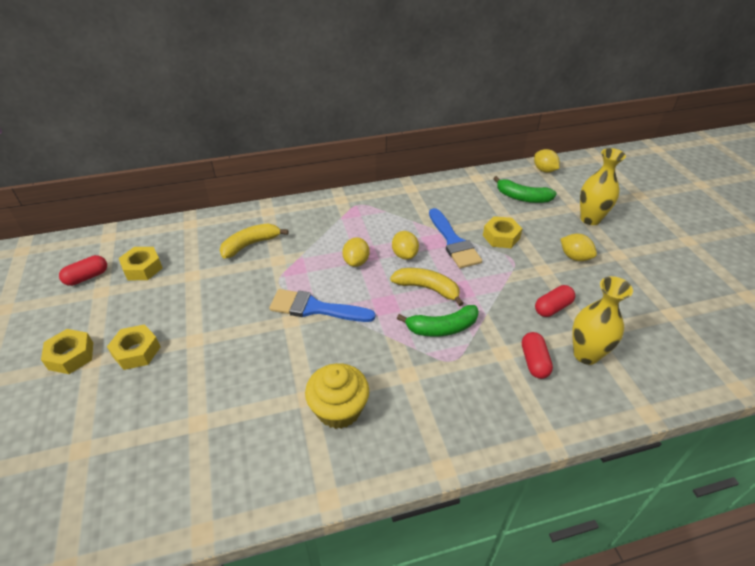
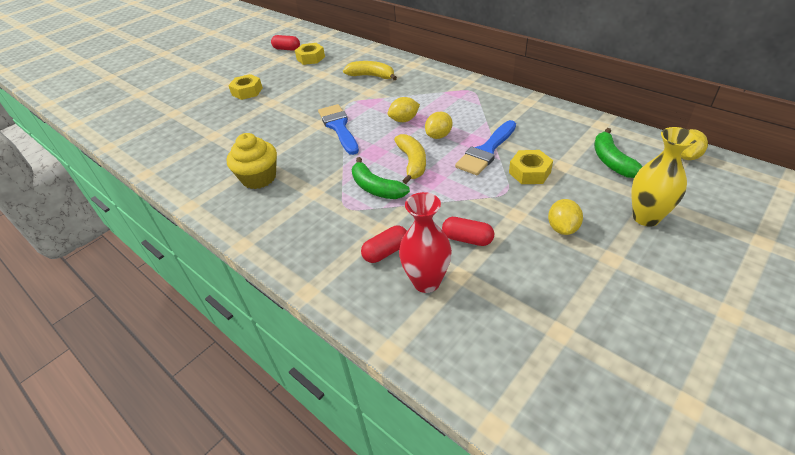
camera: 60 degrees right, 0 degrees up
(71, 356) = (229, 77): yellow nut -> none
(586, 354) = (426, 282): yellow vase -> red vase

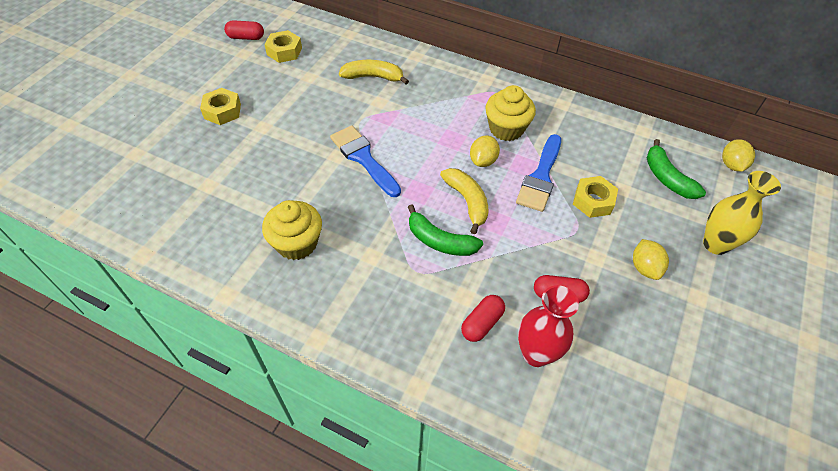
camera: 20 degrees left, 10 degrees up
(404, 120) = (436, 141): yellow lemon -> none
(469, 115) = (506, 129): none -> yellow cupcake

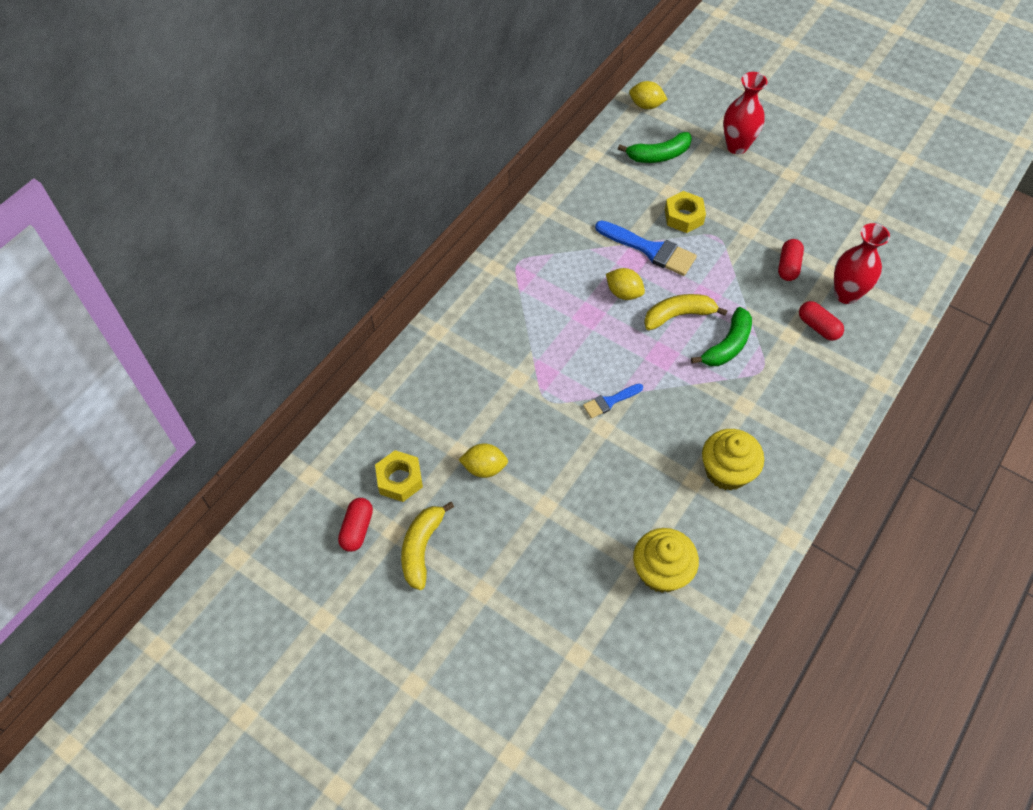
camera: 80 degrees left, 5 degrees up
(222, 111) = (511, 553): yellow nut -> none
(363, 158) = (610, 401): blue brush -> blue brush, size x0.56
(373, 77) = (471, 380): yellow banana -> yellow banana (421, 548)
(506, 129) = (578, 264): yellow cupcake -> yellow cupcake (661, 571)
(644, 268) = (760, 200): yellow lemon -> yellow lemon (484, 468)
(715, 244) = (736, 146): yellow vase -> red vase

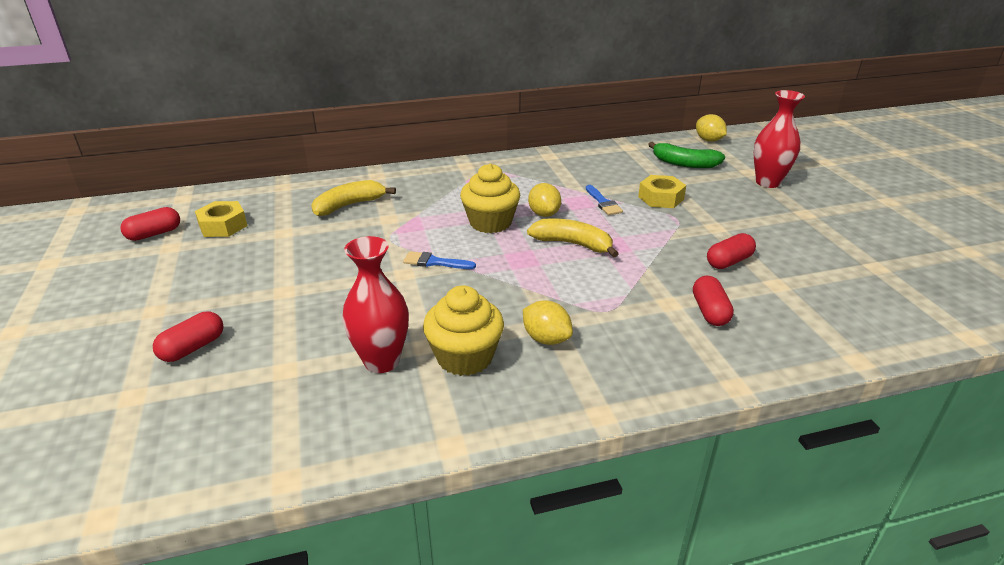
camera: 40 degrees right, 25 degrees down
(421, 548) = (167, 264): yellow banana -> yellow banana (349, 205)
(484, 468) = (282, 248): yellow lemon -> yellow lemon (546, 339)
(559, 595) = (193, 348): none -> red capsule
(650, 250) = (603, 203): blue brush -> blue brush, size x0.56
(661, 571) = (293, 387): yellow cupcake -> yellow cupcake (490, 222)
(727, 345) = (592, 280): green banana -> none
(846, 294) = (774, 305): red vase -> red vase (382, 361)

